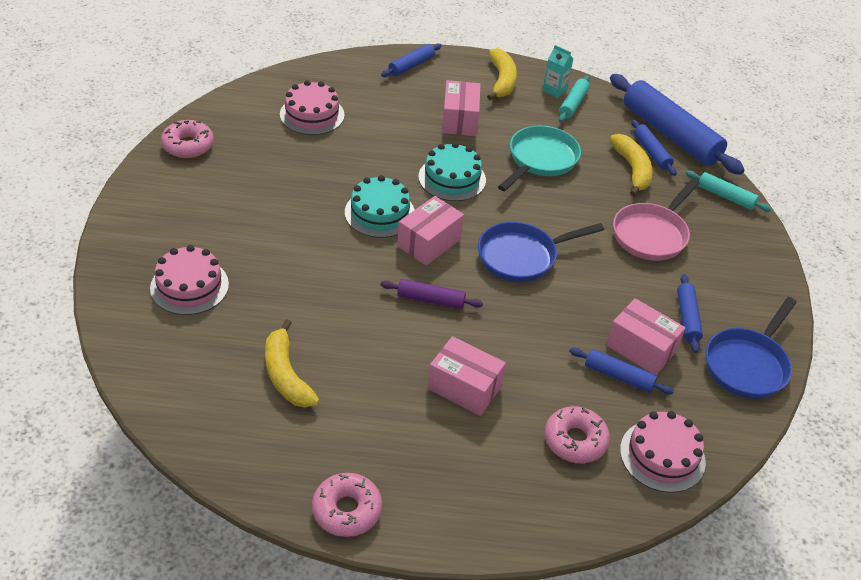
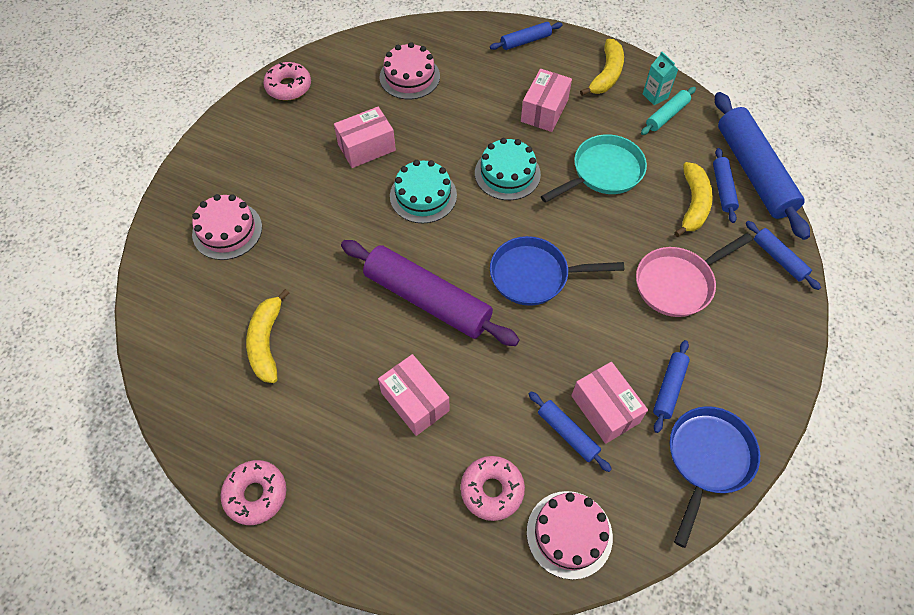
camera: 25 degrees right, 15 degrees up
(429, 242) = (454, 238): pink box -> pink box (366, 147)
(430, 300) = (427, 300): purple rolling pin -> purple rolling pin, size x2.08
(725, 196) = (778, 259): turquoise rolling pin -> blue rolling pin
(747, 364) = (707, 460): blue pan -> blue pan turned 150 degrees clockwise

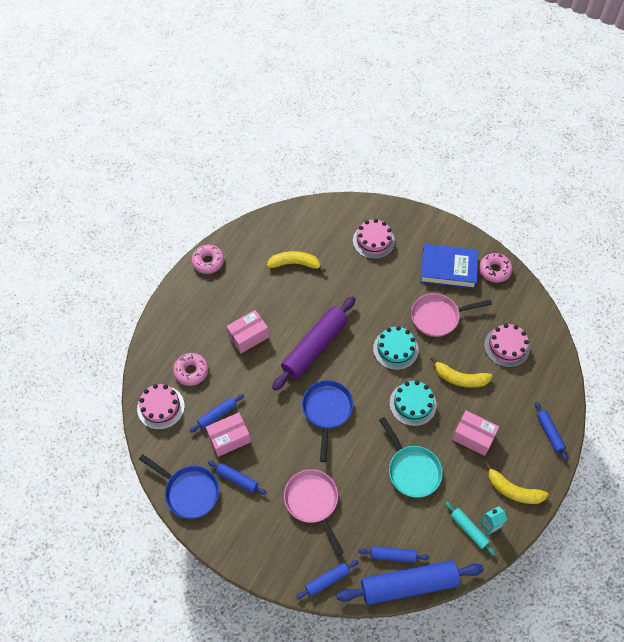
camera: 95 degrees right, 0 degrees up
(284, 137) = (448, 269): none -> blue book
(366, 147) = (438, 317): pink box -> pink pan
(693, 204) = (379, 529): yellow banana -> yellow banana (460, 378)

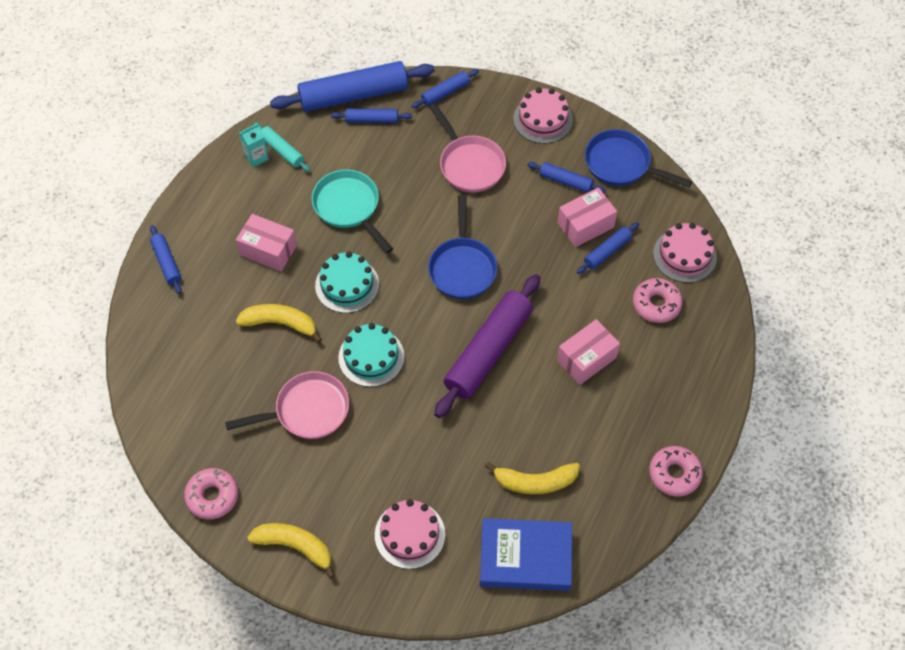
camera: 175 degrees right, 0 degrees up
(448, 269) = (287, 493): blue book -> blue book (525, 557)
(506, 346) = (209, 373): pink cake -> pink cake (543, 119)
(513, 490) = (224, 194): yellow banana -> yellow banana (295, 546)

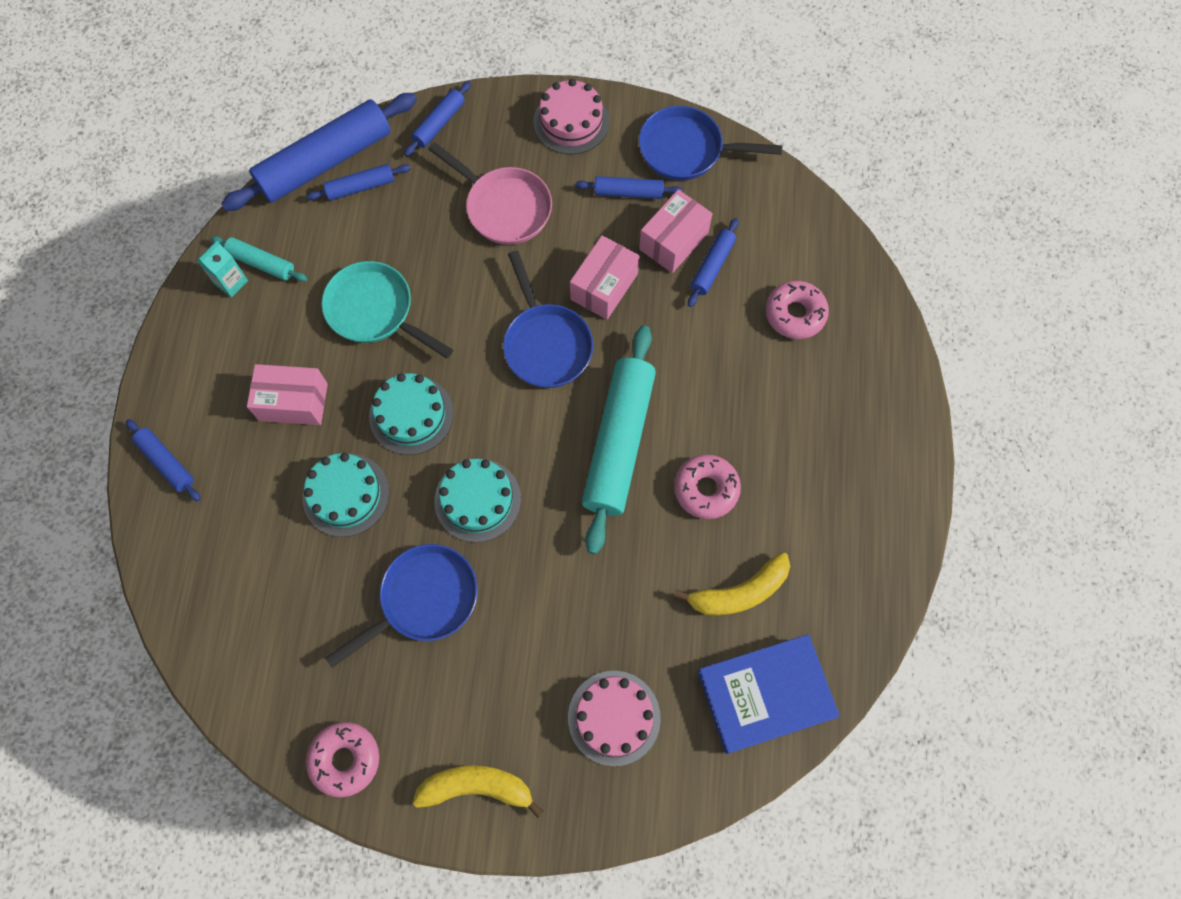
camera: 20 degrees left, 10 degrees up
(280, 323) = (346, 494): yellow banana -> turquoise cake
(307, 411) = (423, 600): pink pan -> blue pan
(488, 351) = (619, 442): purple rolling pin -> turquoise rolling pin
(586, 359) = (740, 412): pink box -> pink box (604, 286)
(674, 474) = (898, 522): pink donut -> pink donut (706, 489)
(684, 255) = (804, 241): pink cake -> none

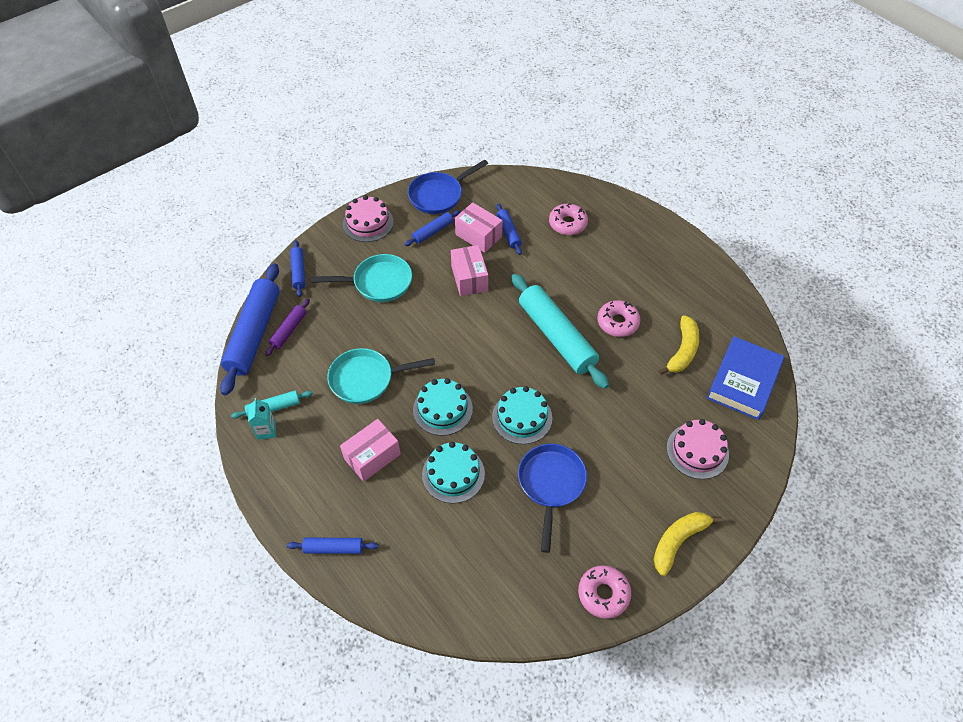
camera: 45 degrees left, 15 degrees down
(360, 187) = (289, 330): blue rolling pin -> purple rolling pin
(504, 207) = (378, 282): pink pan -> turquoise pan
(546, 344) = (471, 324): blue pan -> none
(673, 241) = (478, 235): pink box -> pink box turned 45 degrees counterclockwise

